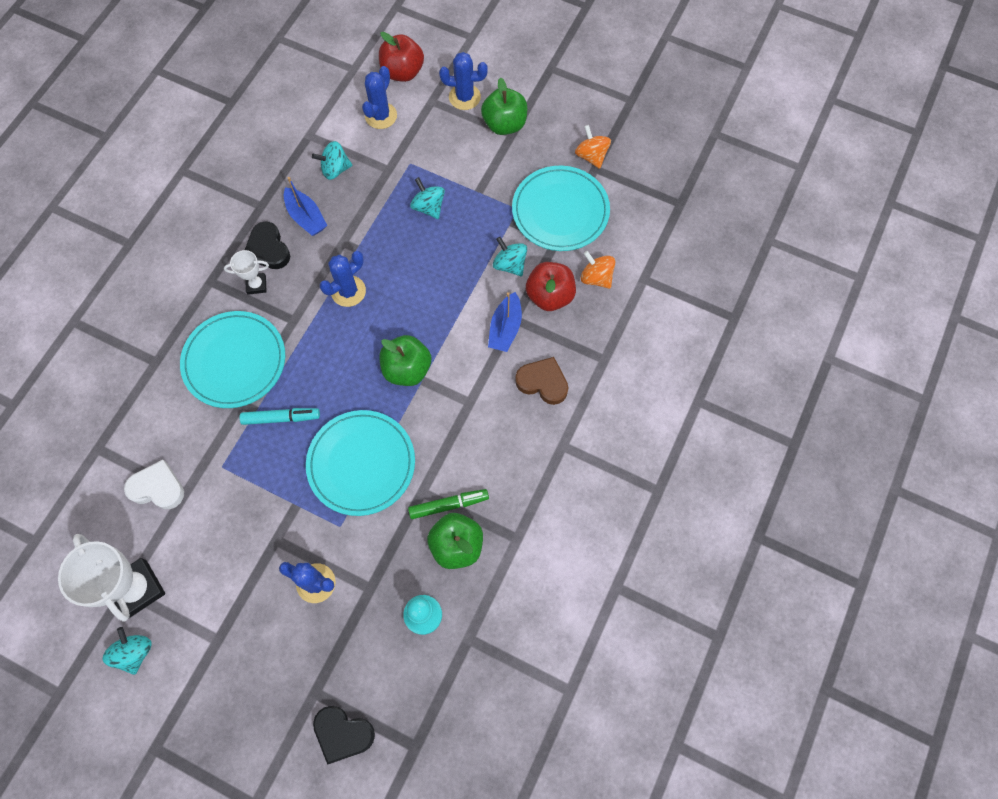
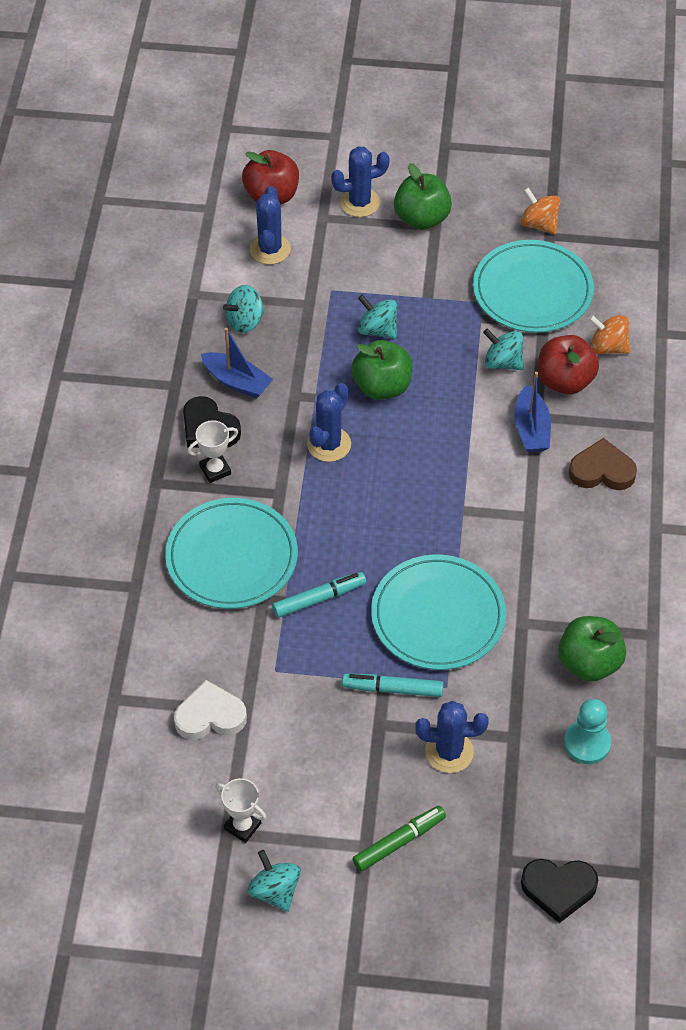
camera: 20 degrees left, 15 degrees down
(137, 589) = (242, 826): white trophy -> white trophy, size x0.51
(299, 514) = (392, 689): none -> turquoise marker
(407, 369) = (440, 504): green apple -> green apple (382, 386)
(448, 505) = (559, 626): green marker -> green marker (399, 842)

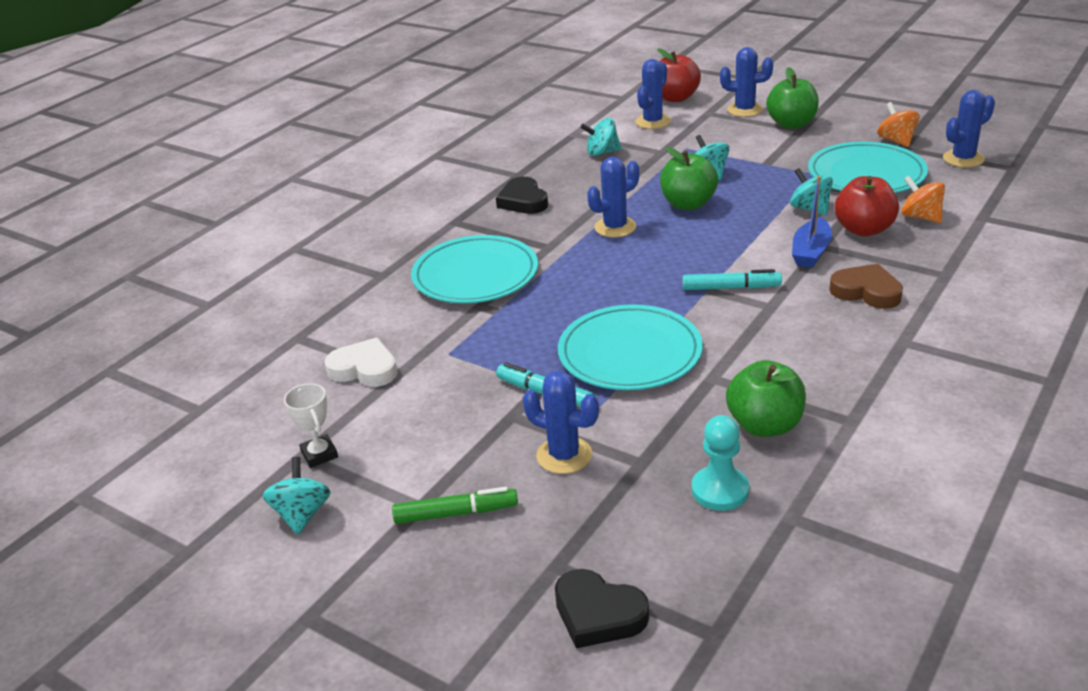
camera: 30 degrees right, 20 degrees down
(215, 470) = (507, 224): white trophy -> none
(237, 382) = (568, 181): blue boat -> none
(319, 599) = (528, 316): turquoise marker -> turquoise marker (731, 288)
(613, 241) = (963, 159): none -> blue cactus

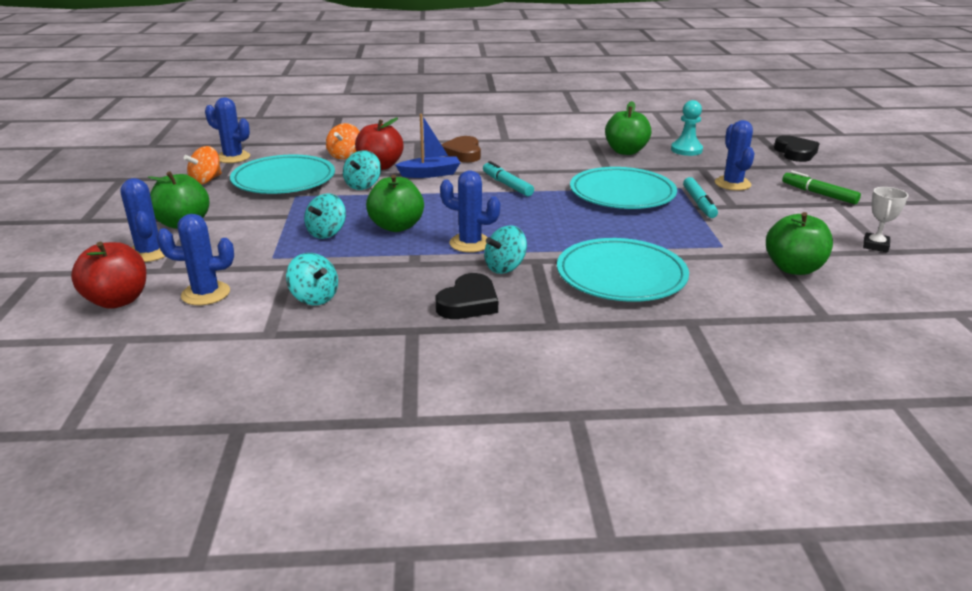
camera: 130 degrees left, 5 degrees down
(302, 514) = (910, 229): turquoise spinning top -> turquoise spinning top (505, 267)
(364, 369) = (793, 268): white heart -> green apple

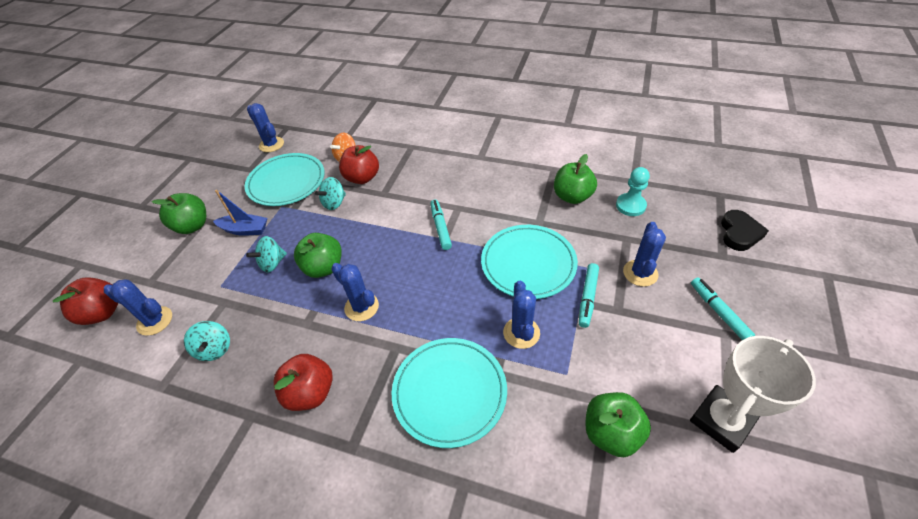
camera: 25 degrees right, 20 degrees up
(149, 253) = (153, 258): blue cactus -> blue cactus (521, 333)
(206, 180) = (237, 172): orange spinning top -> none
(430, 174) = (392, 197): blue boat -> blue boat (245, 230)
(463, 153) = (434, 172): brown heart -> none
(468, 303) = (310, 392): black heart -> red apple
(505, 267) = (366, 350): turquoise spinning top -> none
(819, 194) = (718, 312): green marker -> turquoise marker
(875, 245) = (721, 420): white trophy -> white trophy, size x1.96

